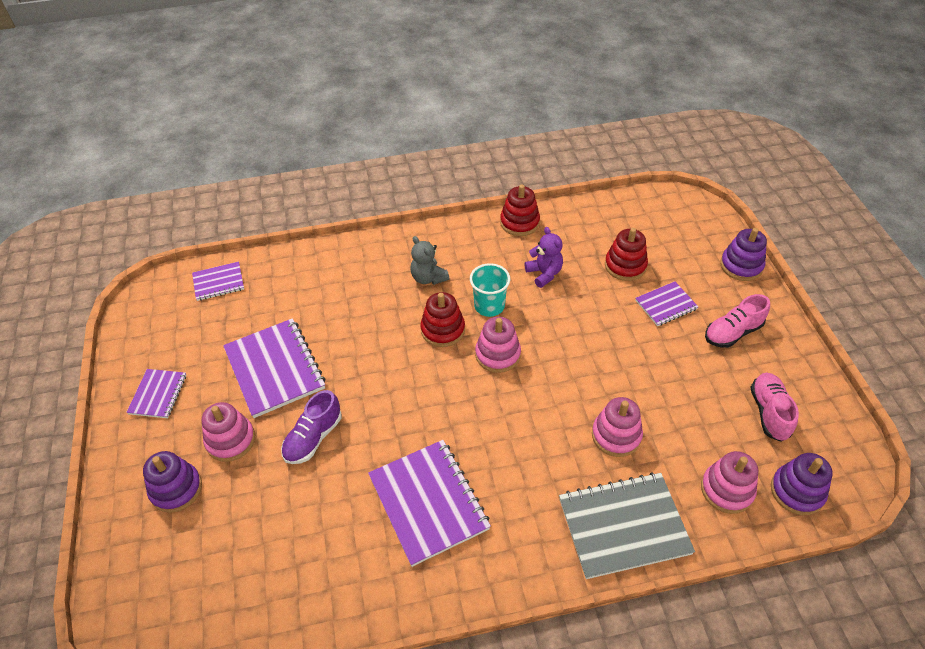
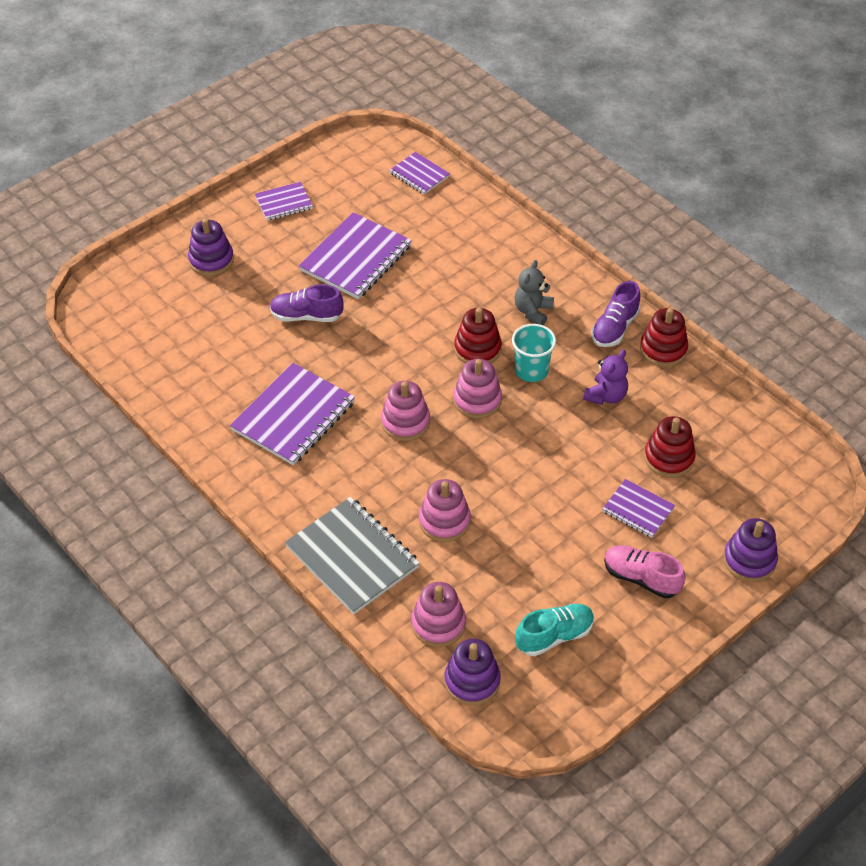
camera: 60 degrees right, 0 degrees up
(230, 440) = (272, 268): pink stacking toy -> pink stacking toy (405, 422)
(480, 239) = (615, 328): none -> purple shoe
(769, 412) = (554, 636): pink shoe -> turquoise shoe

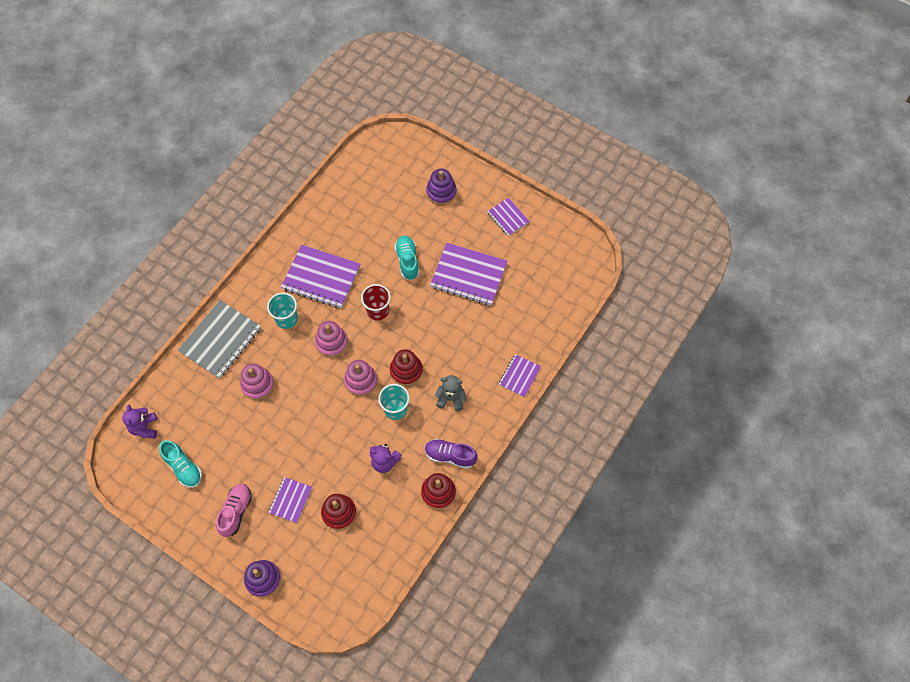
camera: 75 degrees right, 15 degrees up
(306, 316) = (407, 261): purple shoe -> turquoise shoe
(346, 469) = (286, 319): none -> turquoise cup
(373, 362) = (378, 310): none -> red cup
(419, 175) = (564, 293): purple notebook -> purple notebook (519, 376)
(438, 624) = (181, 399): pink stacking toy -> none
(472, 681) = (144, 427): purple stacking toy -> purple teddy bear

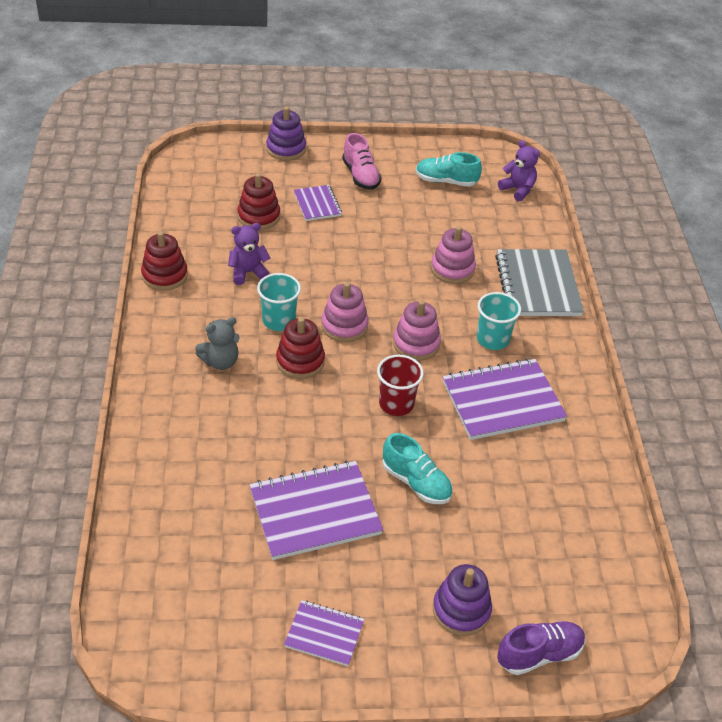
camera: 140 degrees right, 20 degrees down
(450, 456) = (176, 310): purple shoe -> purple shoe (539, 654)
(519, 376) = (147, 428): purple notebook -> none

